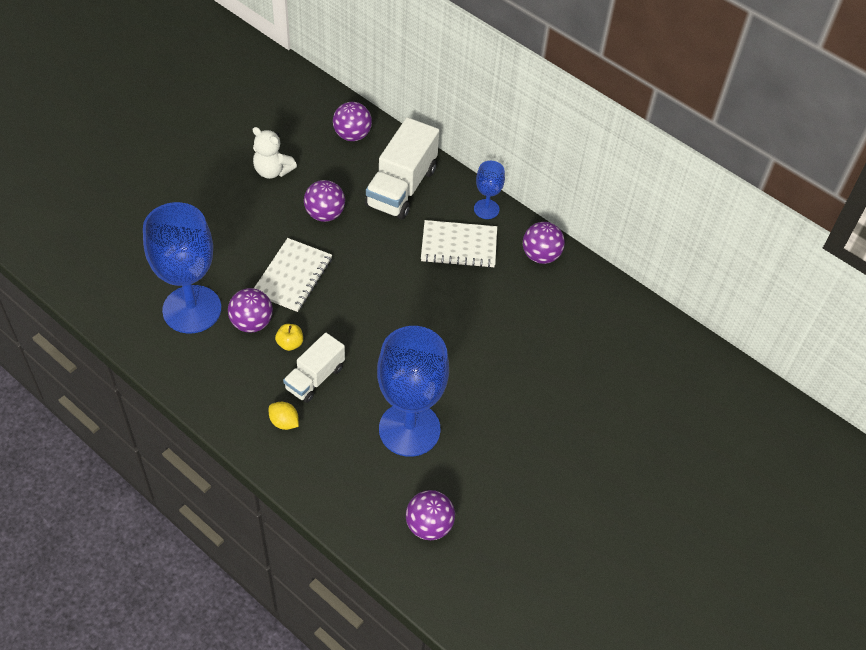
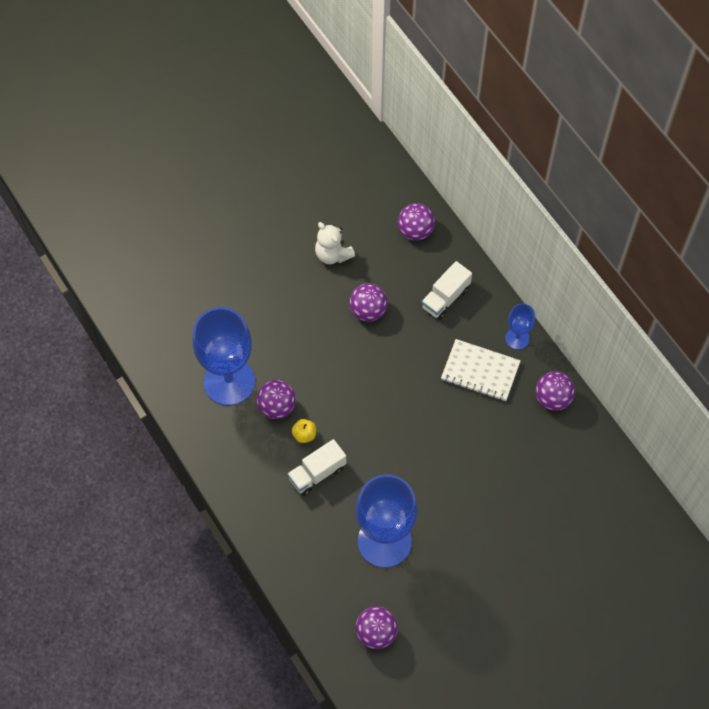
camera: 20 degrees right, 10 degrees up
(284, 422) = (281, 508): yellow lemon -> none
(292, 276) = (323, 369): white notebook -> none
(401, 187) = (445, 298): white truck -> white truck, size x0.62

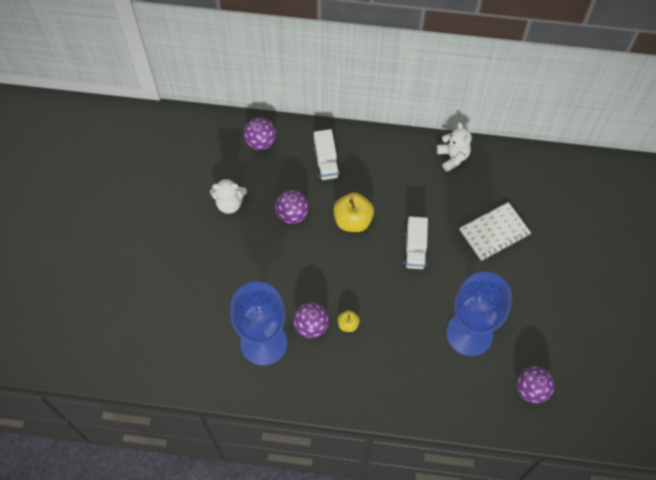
camera: 50 degrees left, 0 degrees up
(317, 473) = (384, 338): white truck -> white truck (415, 249)
(407, 363) = (353, 220): none -> yellow apple
(480, 371) = (397, 182): white notebook -> white notebook (494, 232)
(517, 338) = (393, 144): blue goblet -> none
(552, 398) = (453, 157): purple ball -> white teddy bear

